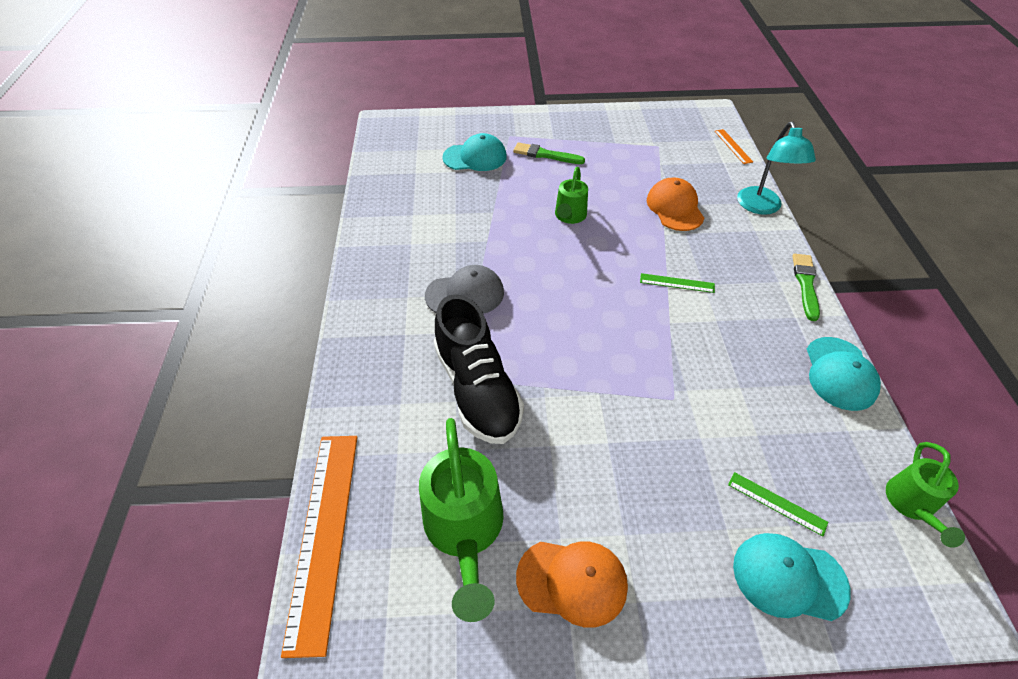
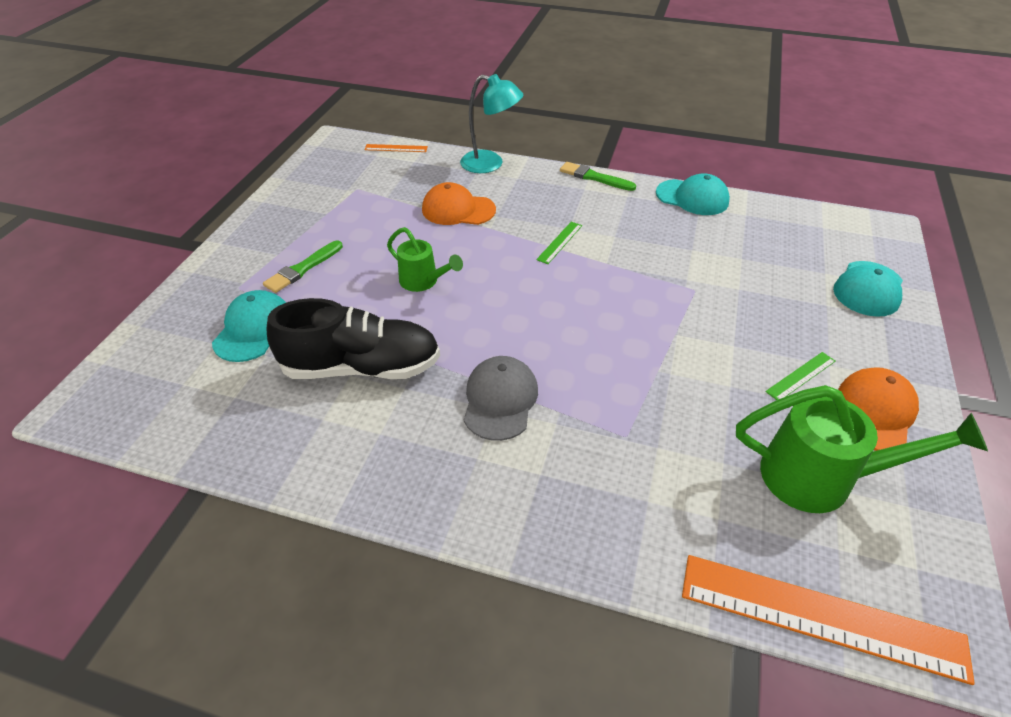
camera: 70 degrees left, 5 degrees down
(477, 389) = (646, 424): black shoe -> black shoe (361, 367)
(776, 503) = (806, 271): green ruler -> green ruler (801, 376)
(911, 504) = (812, 213): green watering can -> none

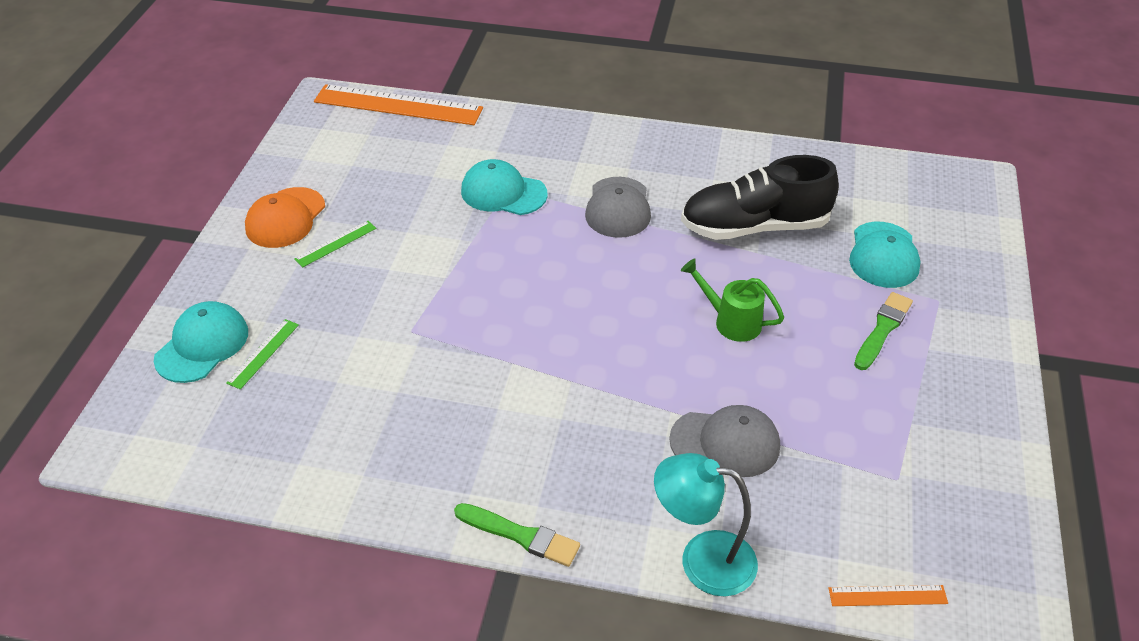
camera: 175 degrees right, 0 degrees up
(458, 210) = (725, 443): orange cap -> grey cap
(559, 242) = (573, 391): green ruler -> green ruler (263, 353)
(692, 197) = (368, 496): turquoise cap -> turquoise cap (503, 192)
(820, 477) = (360, 171): green watering can -> none

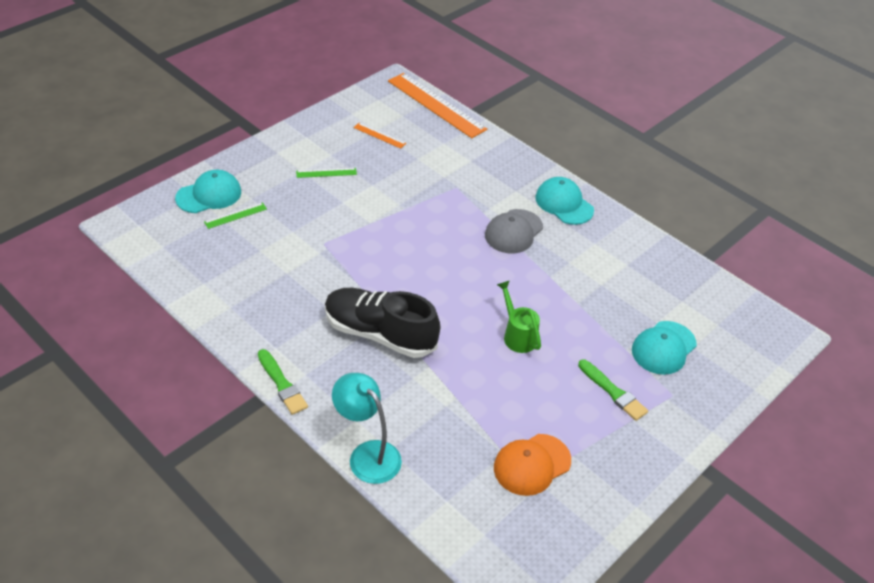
camera: 30 degrees right, 0 degrees up
(285, 218) = (311, 144): orange cap -> orange cap (532, 464)
(503, 192) = (450, 188): turquoise cap -> turquoise cap (564, 204)
(725, 443) = (443, 401): grey cap -> none
(754, 227) = (592, 286): black shoe -> black shoe (380, 334)
(882, 329) = (613, 392): green brush -> green brush turned 75 degrees clockwise
(887, 596) = (455, 537): orange ruler -> orange ruler (379, 135)

